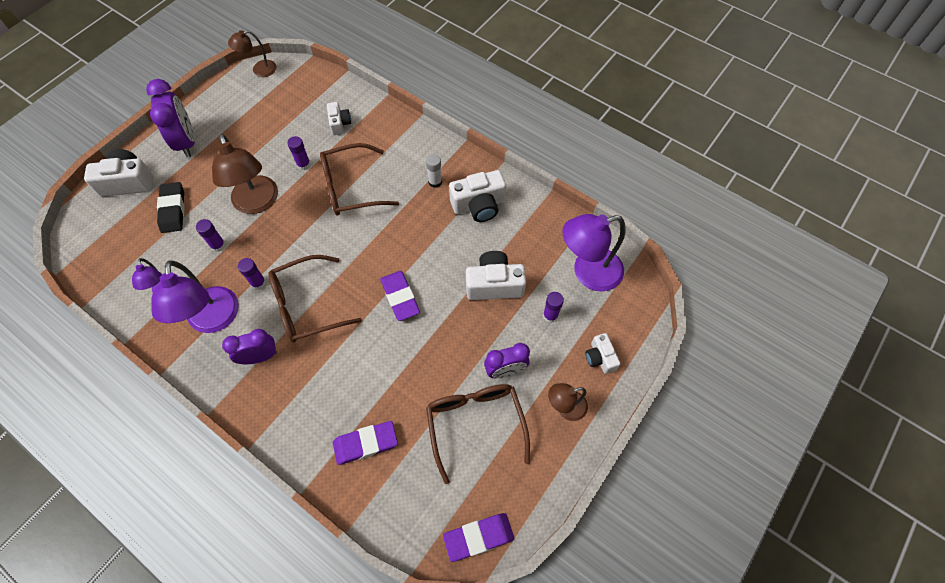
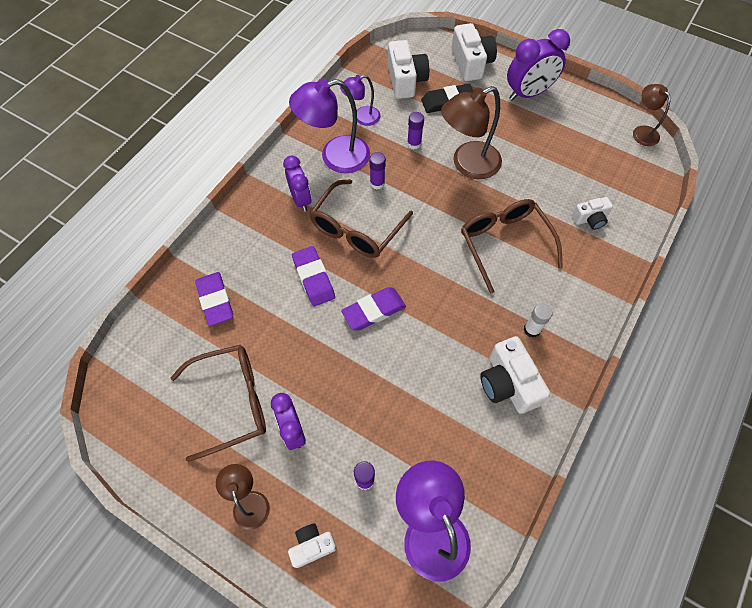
camera: 85 degrees right, 0 degrees up
(303, 164) = (524, 195): purple glue stick -> none
(307, 305) = (357, 228): brown glasses -> brown glasses turned 120 degrees counterclockwise
(478, 537) = (118, 414): purple eraser -> purple eraser (313, 278)
(494, 284) = (400, 410): white camera -> white camera (406, 80)

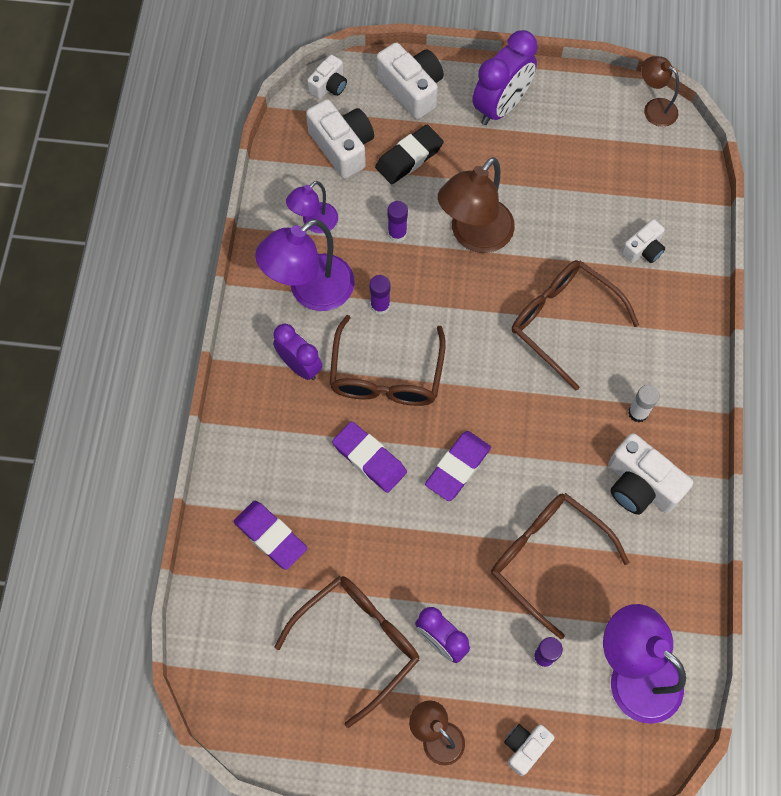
camera: 25 degrees left, 5 degrees up
(407, 406) = (548, 559): none -> brown glasses
(417, 43) = (329, 85): none -> white camera

